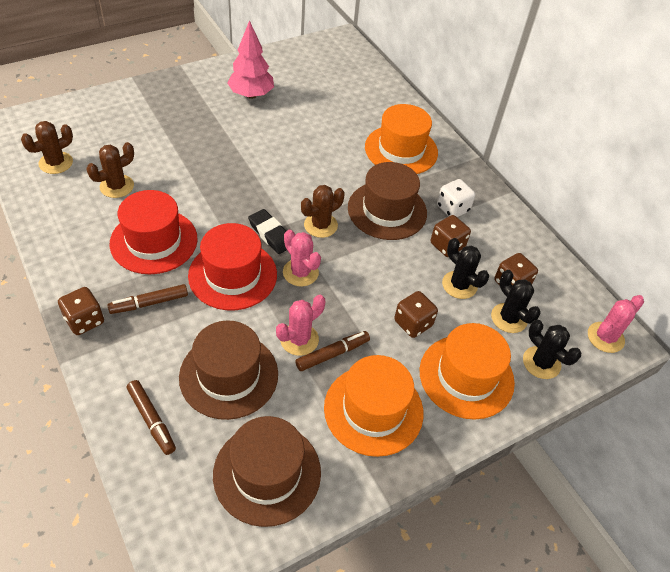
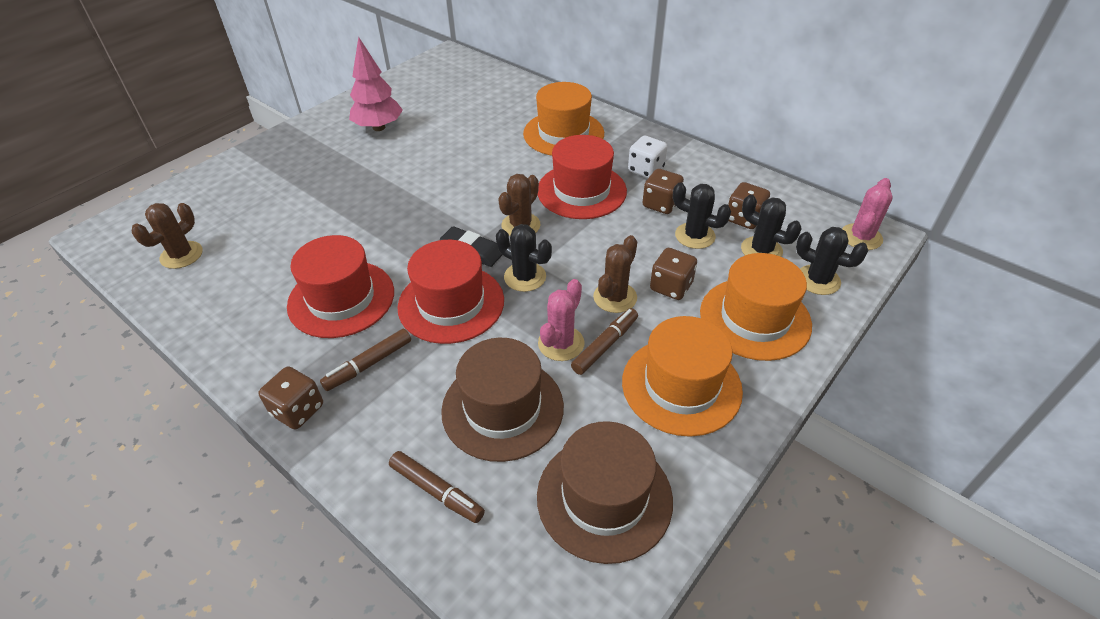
camera: 15 degrees left, 5 degrees down
(117, 186) = (269, 257): brown cactus -> brown cactus (615, 297)
(300, 272) = (525, 277): pink cactus -> black cactus
(387, 210) = (581, 191): brown hat -> red hat

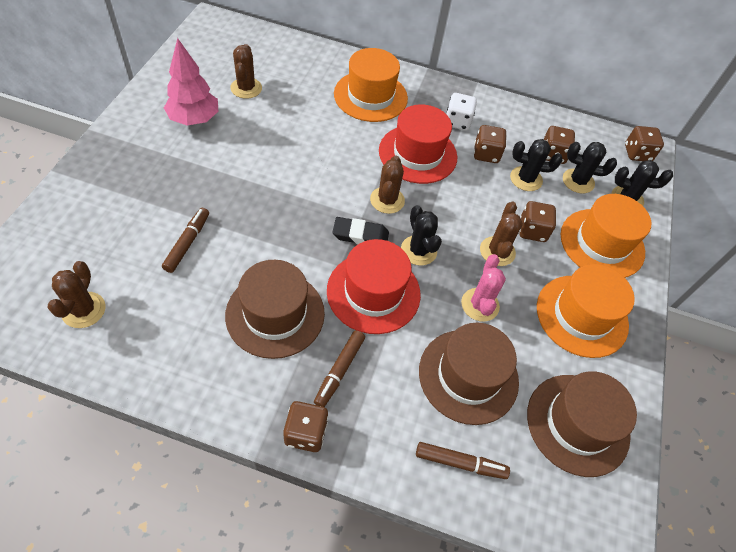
camera: 30 degrees left, 10 degrees up
(341, 298) = (275, 314): red hat -> brown hat
(443, 110) = (246, 88): none -> brown cactus
(525, 277) = (418, 250): black cactus -> black cactus turned 60 degrees clockwise
(605, 345) = (512, 297): brown marker -> brown marker (187, 243)
(861, 237) = (637, 153): pink cactus -> brown dice

